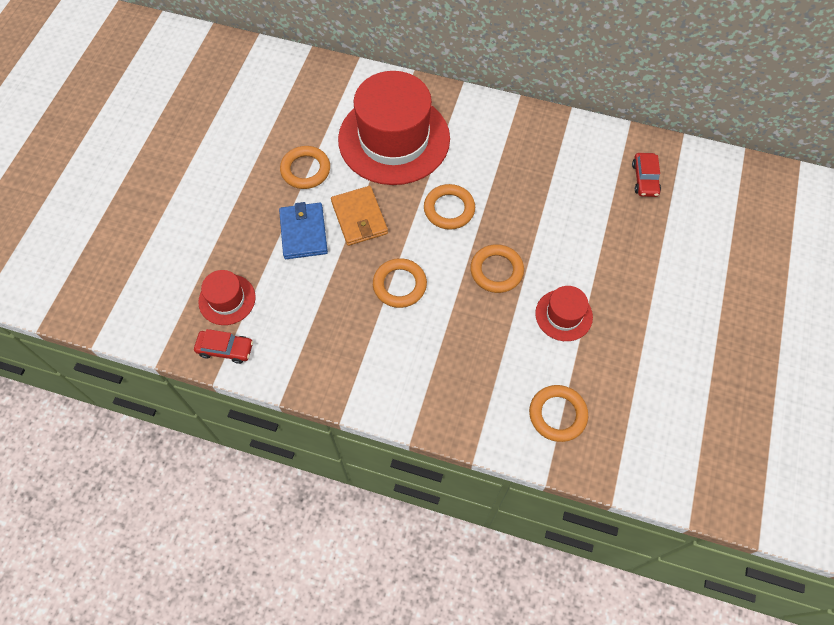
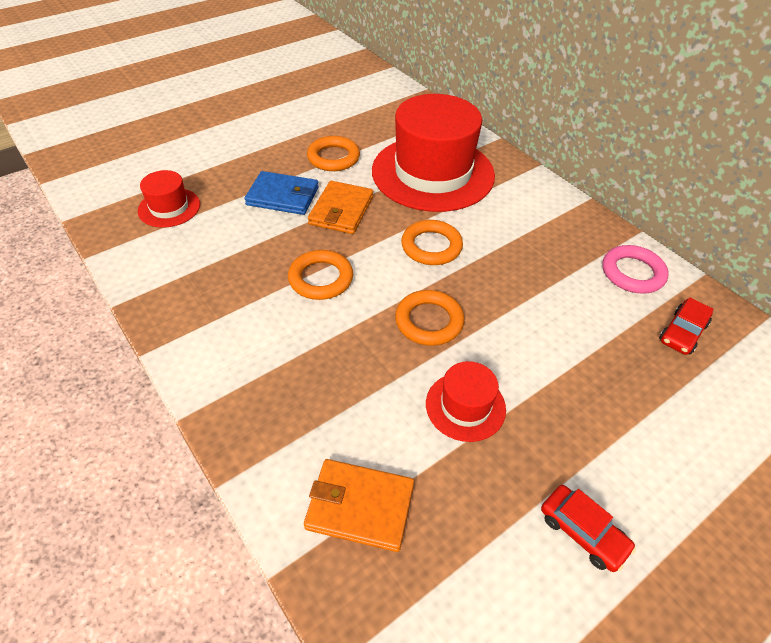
camera: 35 degrees right, 15 degrees down
(225, 349) = (124, 240): red car -> red car (582, 532)
(303, 232) = (283, 196): blue wallet -> blue wallet turned 75 degrees clockwise
(557, 414) = (360, 506): orange ring -> orange wallet
(589, 149) = (632, 273): none -> pink ring

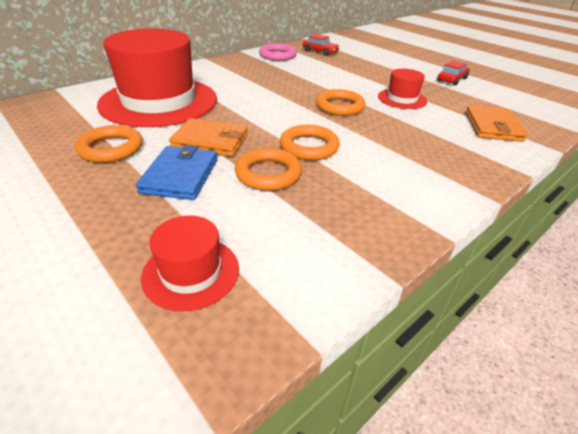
camera: 95 degrees left, 10 degrees down
(431, 246) = (260, 104): orange ring -> orange ring (268, 174)

